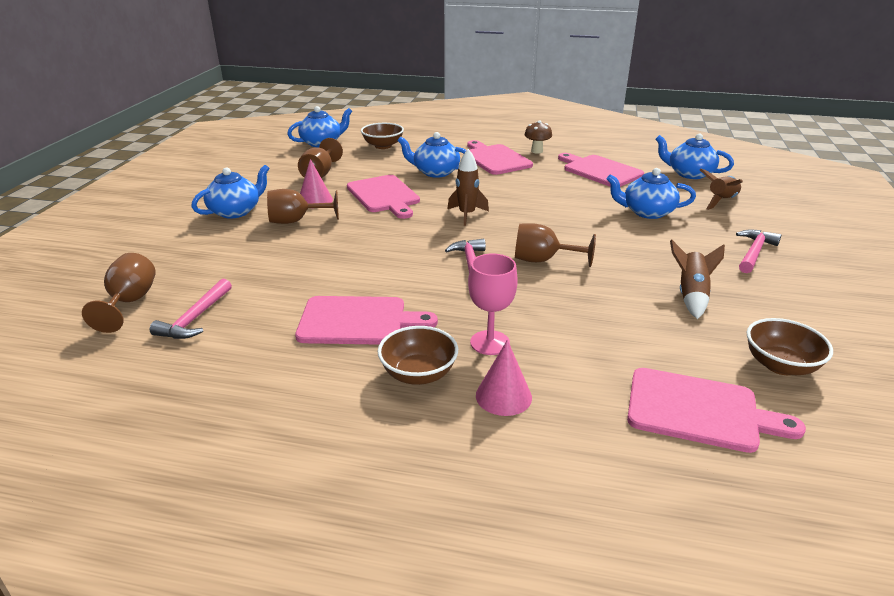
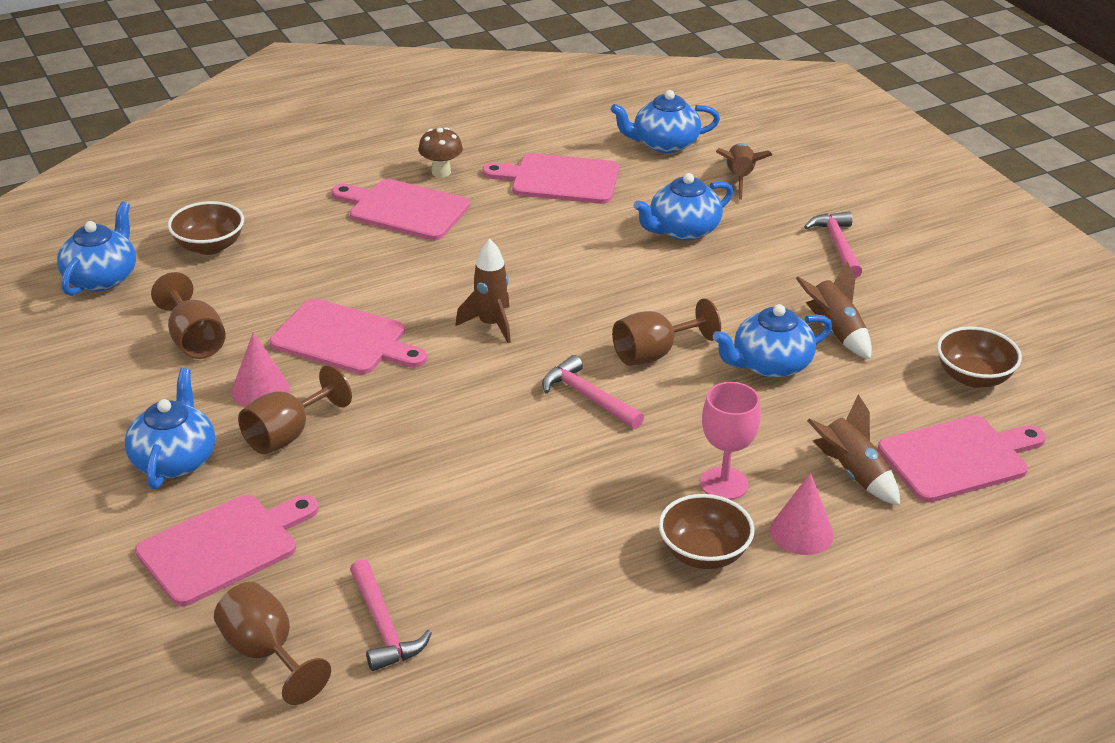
camera: 40 degrees left, 5 degrees up
(358, 321) = (567, 530): pink cutting board -> pink cutting board (223, 547)
(435, 172) = (356, 268): blue teapot -> blue teapot (770, 365)
(593, 379) = (852, 473): none -> brown rocket

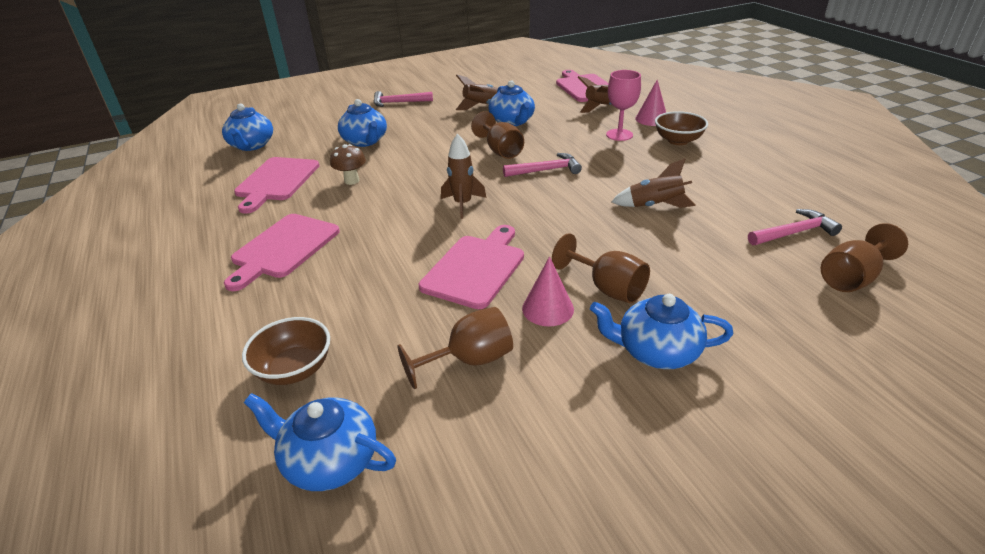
camera: 85 degrees left, 0 degrees up
(223, 547) = (754, 309): pink cutting board -> none
(441, 172) = (231, 232): brown mushroom -> brown mushroom (351, 181)
(588, 397) = (546, 170): pink hammer -> pink hammer turned 150 degrees counterclockwise
(739, 178) = (312, 124): brown rocket -> brown rocket (654, 206)
(973, 377) = (522, 81): brown bowl -> none

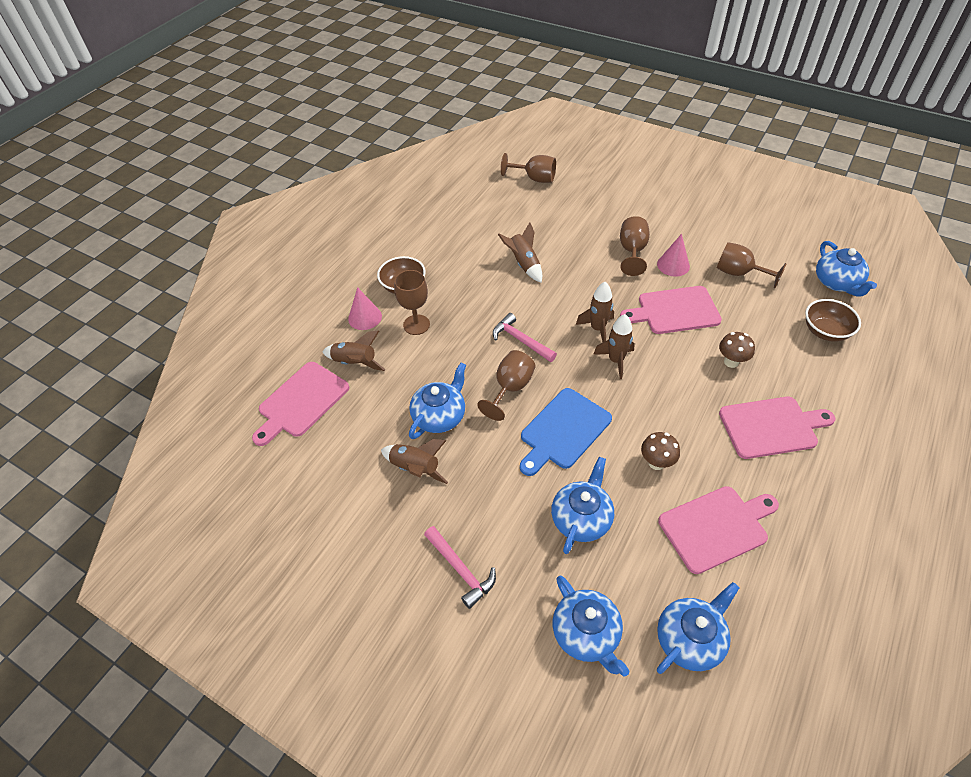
camera: 125 degrees left, 15 degrees up
(369, 267) = (731, 362): none -> brown mushroom
(433, 157) = (563, 431): none -> blue cutting board
(511, 211) = (597, 329): none -> brown rocket
(619, 135) = (416, 325): pink goblet -> brown goblet
(656, 351) = (660, 220): blue teapot -> blue teapot (586, 634)
(794, 232) = (504, 203): pink hammer -> none

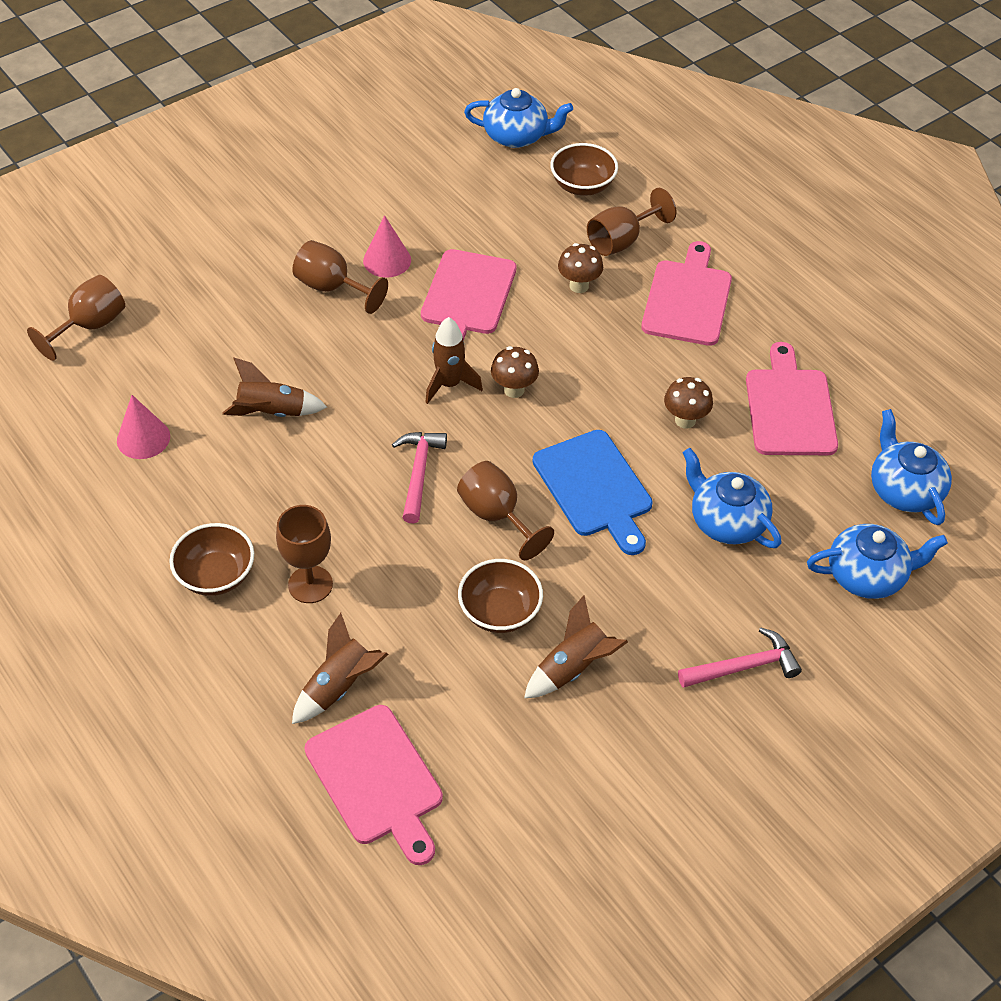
camera: 70 degrees left, 0 degrees up
(365, 317) = (250, 647): pink cone -> pink cone (143, 438)
(439, 416) = (500, 612): blue teapot -> brown bowl
(520, 340) = (418, 473): pink hammer -> pink hammer turned 120 degrees clockwise
(615, 361) = (514, 390): brown rocket -> brown mushroom
(739, 273) = (444, 208): brown goblet -> brown goblet (621, 241)

